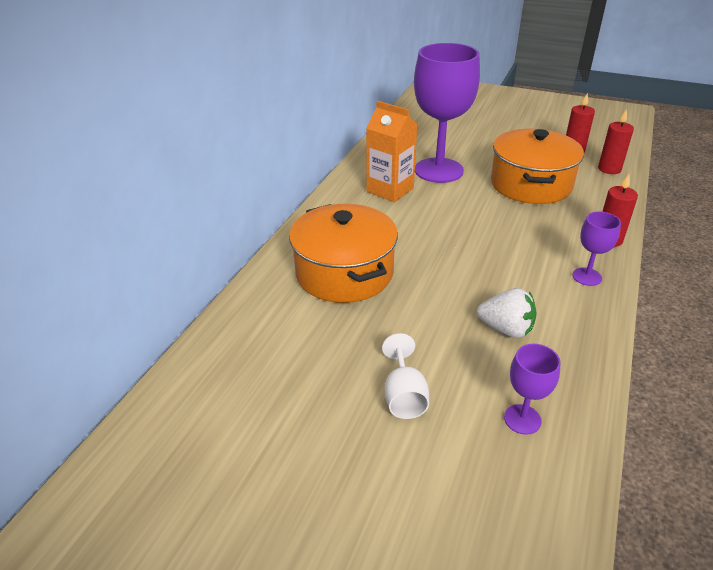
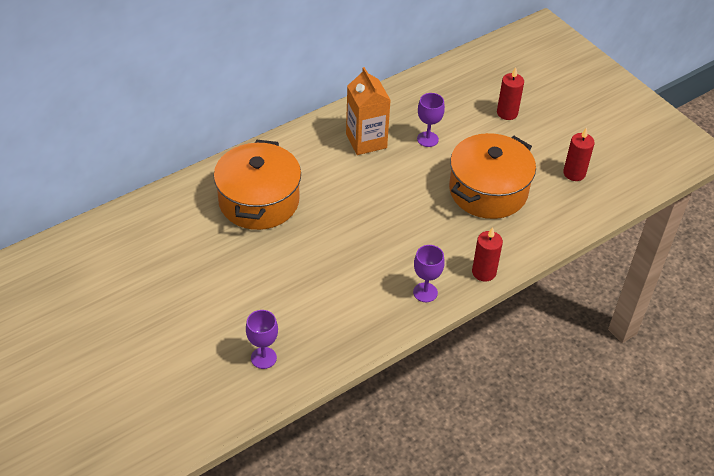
camera: 30 degrees right, 10 degrees up
(404, 396) = (211, 306): white goblet -> none
(438, 170) = (427, 139): purple goblet -> purple goblet, size x0.45
(506, 329) = (320, 299): white strawberry -> none
(609, 169) = (580, 208): red candle -> red candle (507, 113)

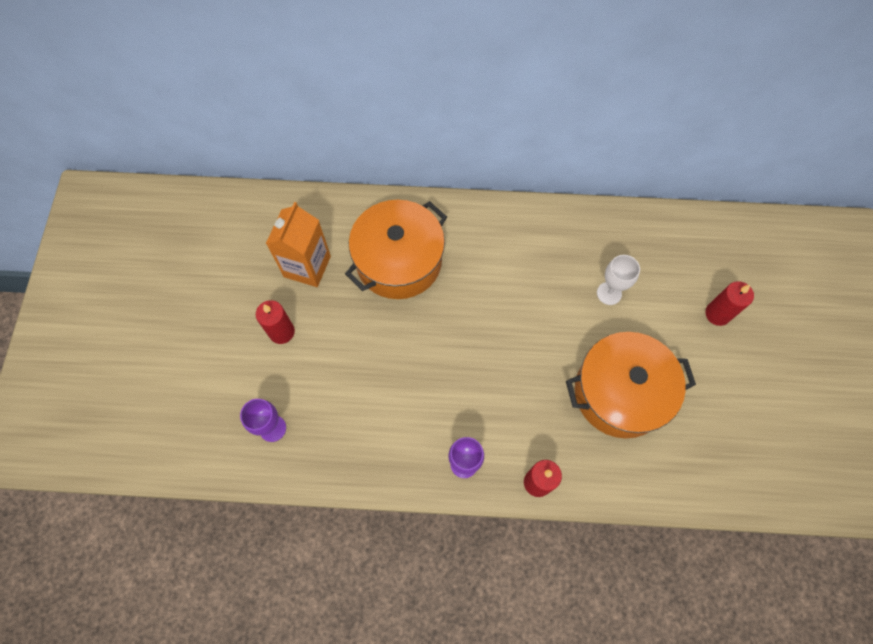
camera: 40 degrees right, 20 degrees up
(366, 141) = (547, 257): orange carton -> orange carton (307, 266)
(427, 139) = (609, 293): purple goblet -> white goblet
(574, 173) = (728, 433): red candle -> red candle (281, 332)

